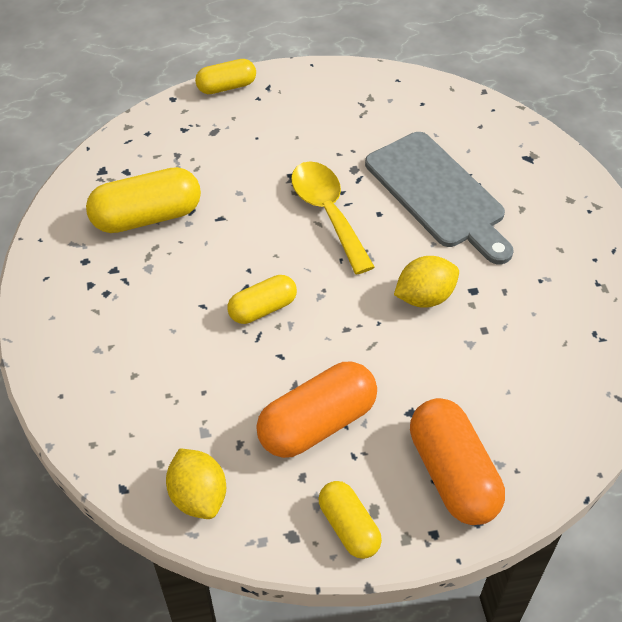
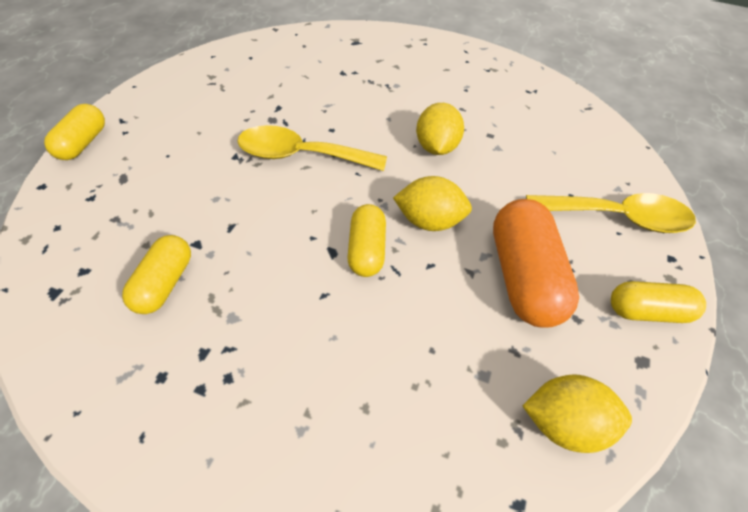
camera: 60 degrees left, 0 degrees up
(147, 217) = (164, 283): yellow capsule -> yellow capsule, size x0.61
(326, 334) = (429, 221): none -> yellow lemon
(438, 194) = (344, 92): grey cutting board -> none
(453, 474) = (617, 218): orange capsule -> yellow spoon

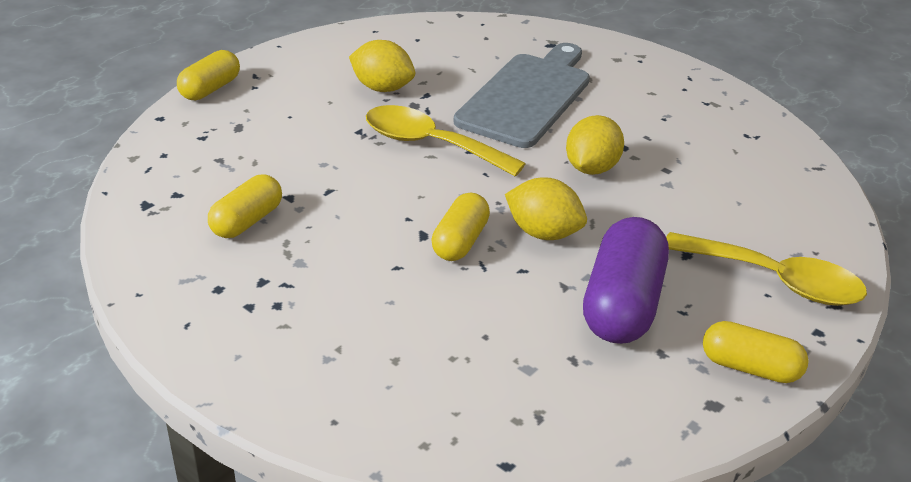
camera: 20 degrees right, 15 degrees down
(358, 92) = (527, 97): none -> grey cutting board
(523, 277) = (622, 304): orange capsule -> purple capsule
(564, 423) = (590, 424): yellow lemon -> yellow lemon (382, 88)

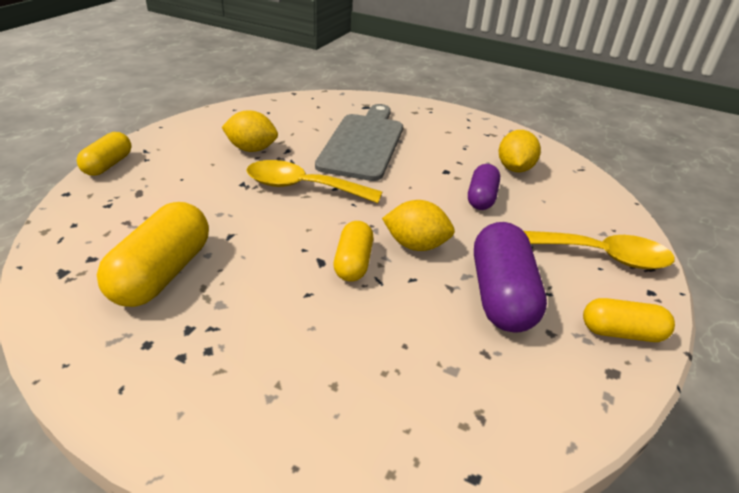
camera: 15 degrees left, 0 degrees up
(247, 221) = (162, 273): yellow capsule -> yellow capsule, size x1.65
(591, 168) = (430, 189): yellow lemon -> yellow lemon (514, 168)
(654, 187) = (481, 198): none -> purple capsule

